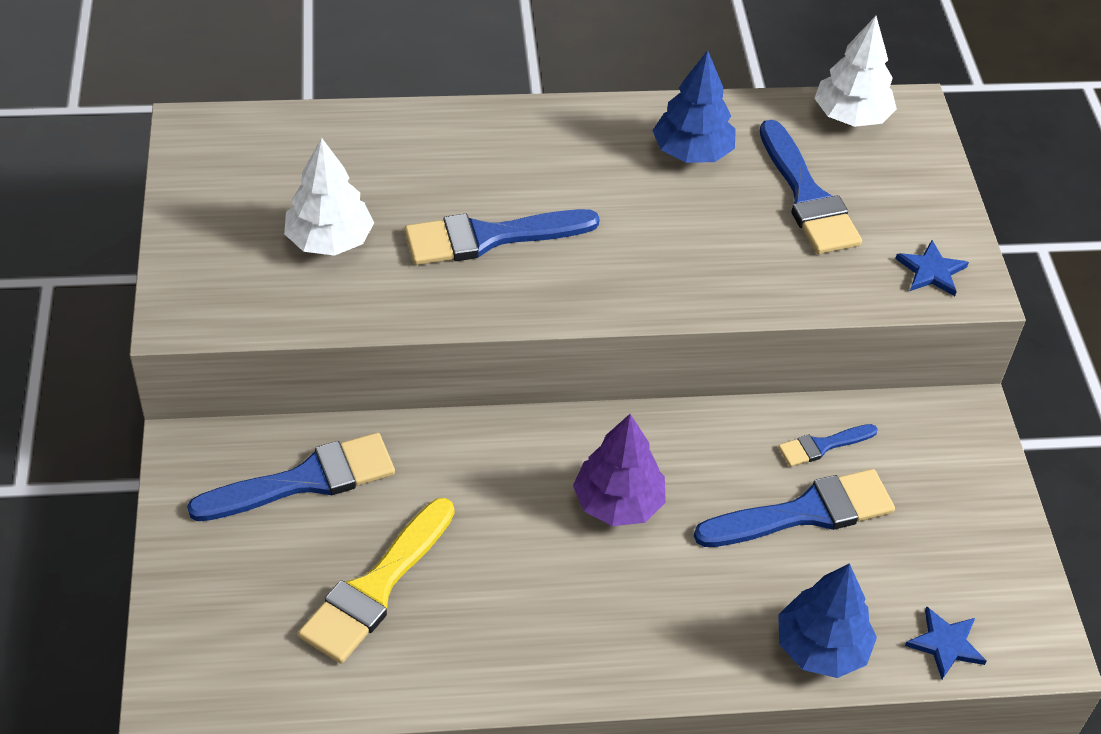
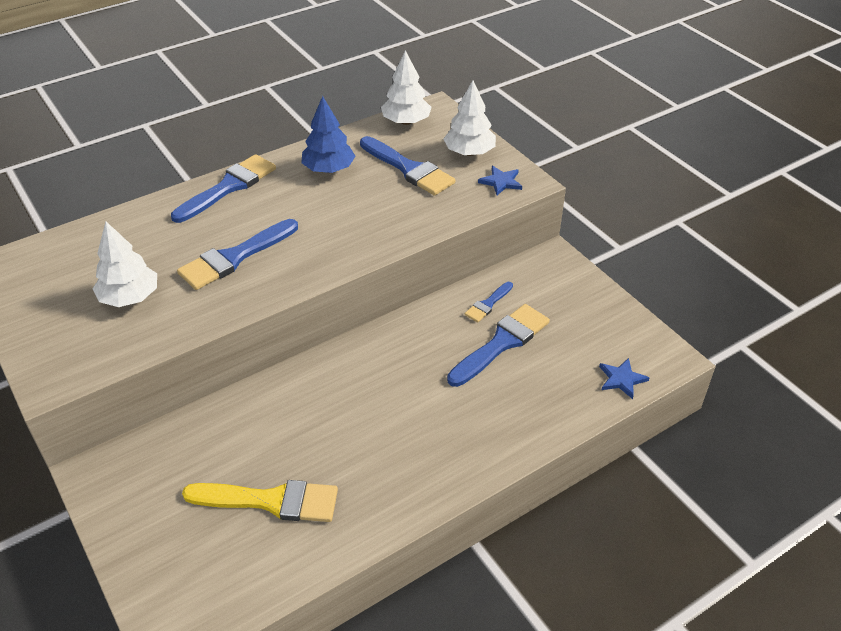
camera: 25 degrees left, 5 degrees down
(306, 480) = (185, 456): blue brush -> blue brush (229, 187)
(376, 588) = (271, 501): yellow brush -> yellow brush turned 90 degrees counterclockwise
(618, 503) = (392, 384): purple tree -> none
(821, 647) = (558, 412): blue tree -> none
(914, 204) = (469, 152): none -> white tree

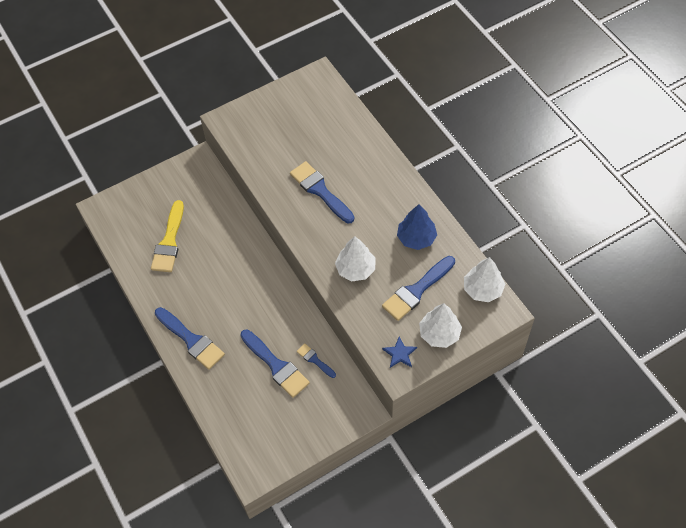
camera: 95 degrees right, 15 degrees up
(130, 297) = (287, 143): white tree -> white tree (355, 269)
(229, 187) = (395, 179): blue brush -> blue brush (191, 340)
(621, 379) = (237, 438): blue star -> none

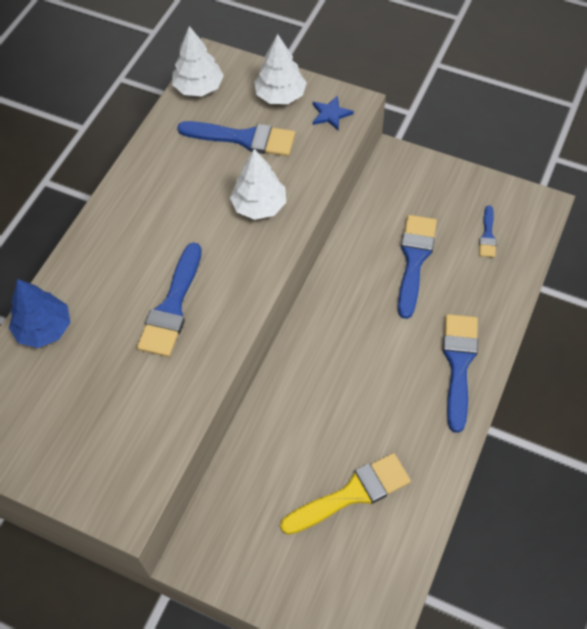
camera: 125 degrees left, 0 degrees up
(314, 360) = (377, 229): blue brush -> blue brush (487, 235)
(416, 238) = (174, 173): blue tree -> blue tree (44, 329)

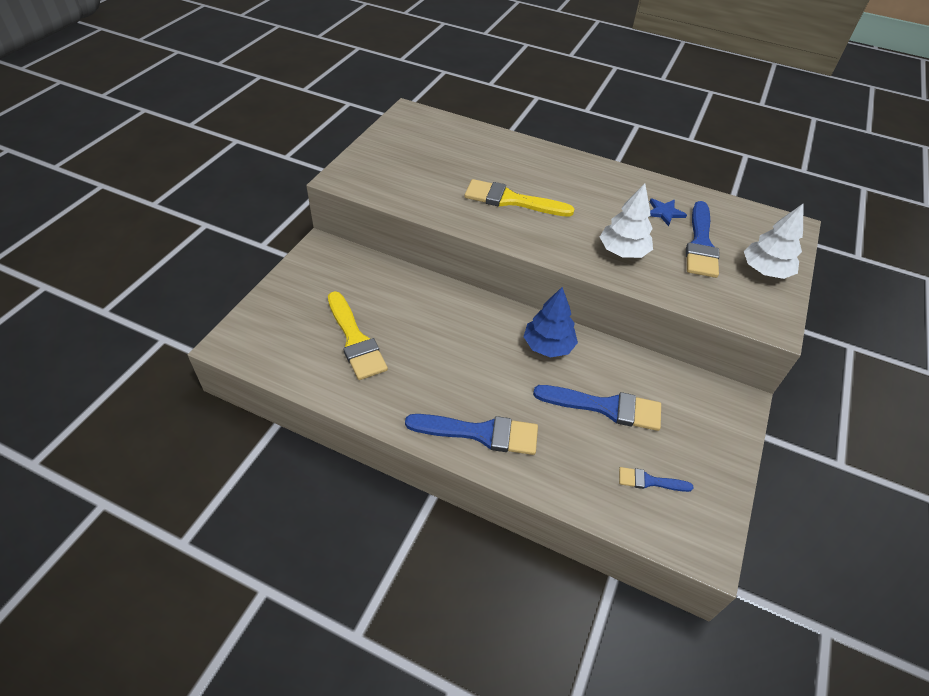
camera: 85 degrees right, 10 degrees down
(44, 329) = (490, 142): blue tree -> blue tree (548, 346)
(172, 307) = (511, 200): blue brush -> yellow brush
(199, 87) = (754, 217): white tree -> none
(330, 114) = (753, 306): blue star -> blue star (664, 212)

